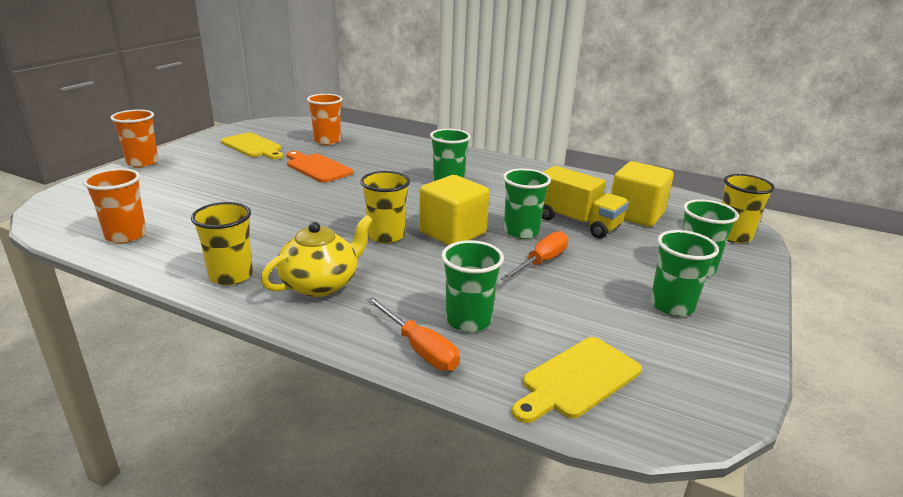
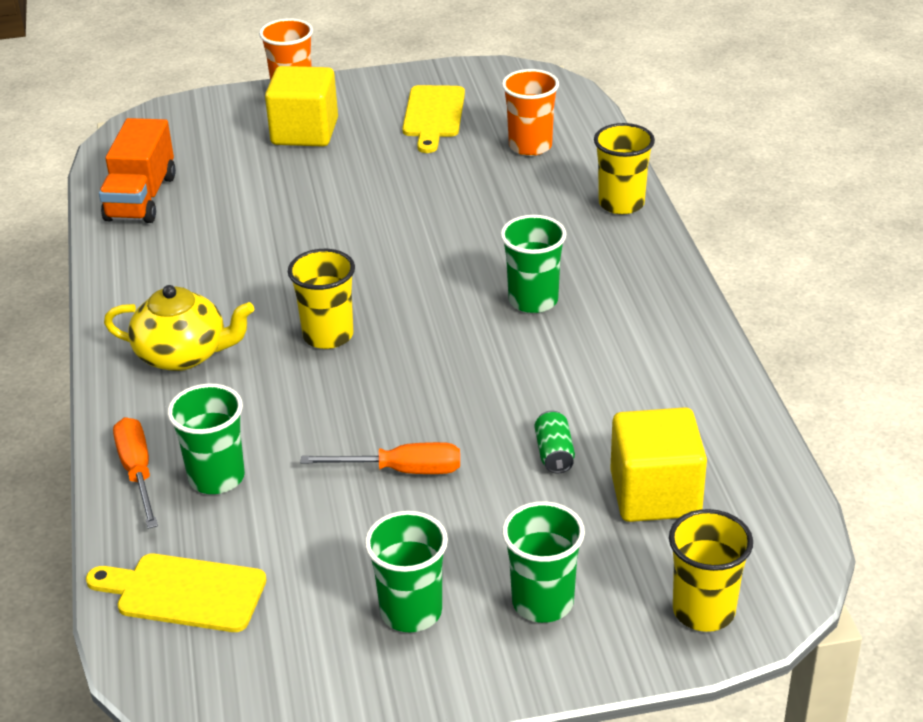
camera: 55 degrees right, 10 degrees up
(126, 235) = (141, 198): orange cup -> orange truck
(231, 276) = (140, 298): yellow cup -> yellow cup (621, 203)
(317, 167) = (439, 190): orange cutting board -> none
(419, 348) = (138, 472): orange screwdriver -> orange screwdriver turned 150 degrees clockwise
(452, 233) = (394, 374): yellow cube -> yellow cube (305, 132)
(521, 231) = (465, 421): green cup -> none
(577, 222) = (554, 453): yellow truck -> green can

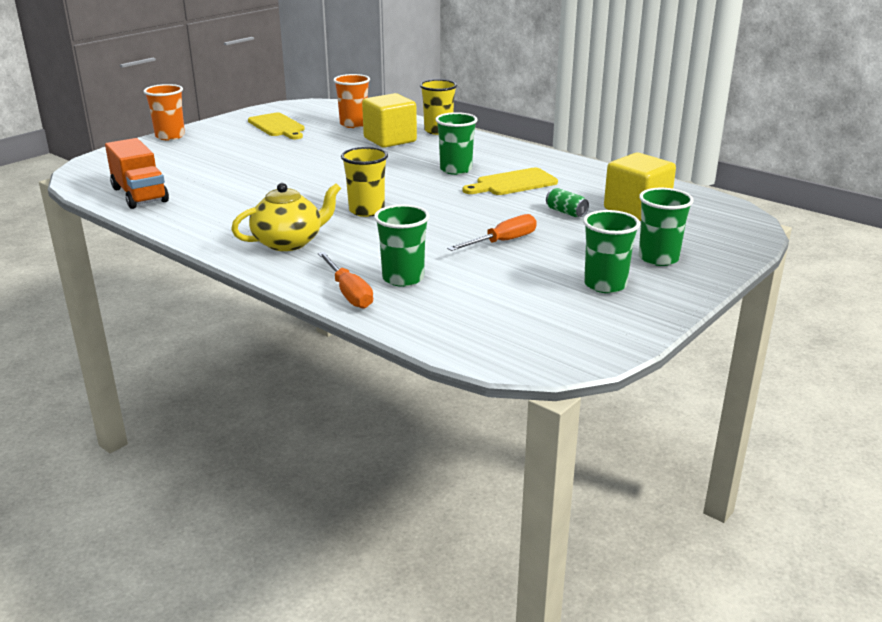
camera: 40 degrees left, 10 degrees down
(138, 472) = (348, 293): orange screwdriver -> orange screwdriver turned 150 degrees counterclockwise
(184, 593) = (471, 325): yellow cutting board -> yellow cutting board (513, 183)
(305, 132) = (207, 148): yellow cube -> yellow cube (390, 140)
(703, 610) = (728, 235): yellow cup -> none

